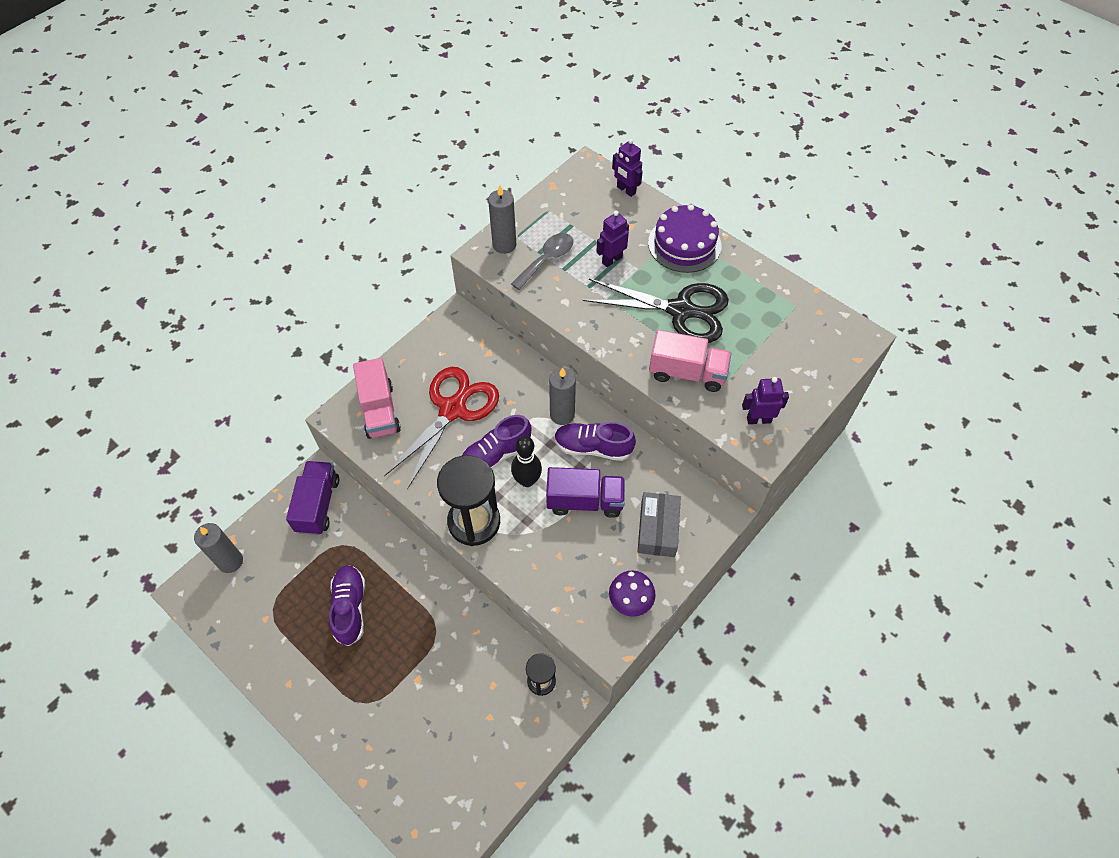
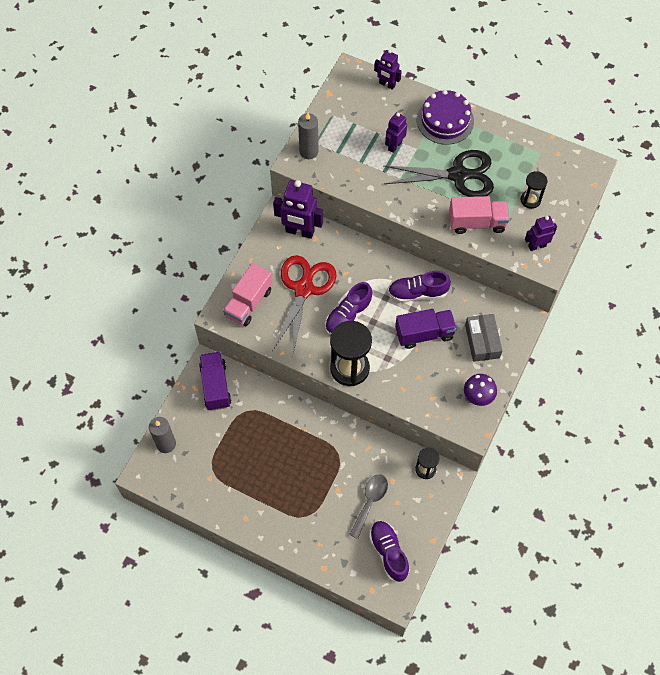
camera: 15 degrees left, 5 degrees up
(350, 608) = (269, 454): purple shoe -> purple shoe (388, 553)
(379, 410) = (248, 303): pink truck -> pink truck turned 60 degrees clockwise
(473, 341) = (299, 231): none -> purple robot
(527, 480) = (377, 329): black bowling pin -> none
(547, 260) = (345, 157): grey spoon -> grey spoon (370, 502)
(562, 415) = (387, 273): grey candle -> none
(766, 360) = (530, 200): none -> black hourglass

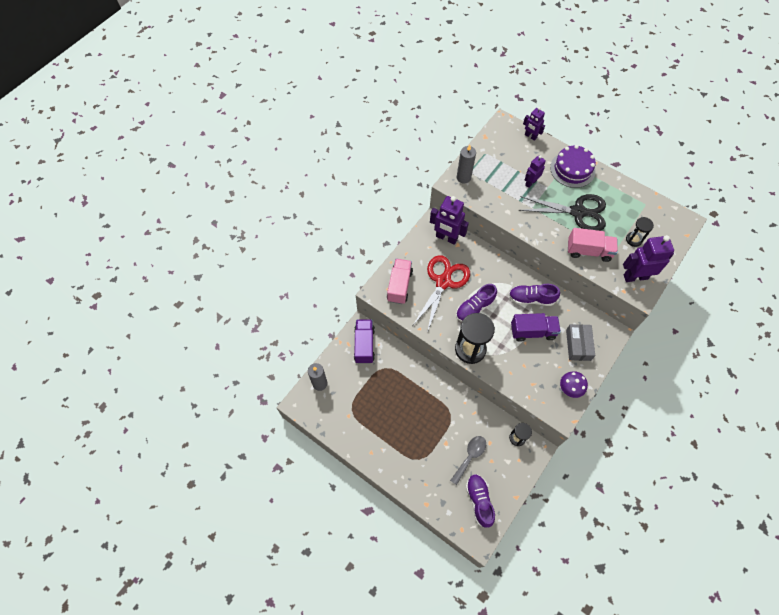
camera: 10 degrees right, 0 degrees up
(248, 303) = (399, 286): pink truck -> pink truck turned 150 degrees clockwise
(537, 246) = (635, 276): purple robot -> purple robot, size x1.69

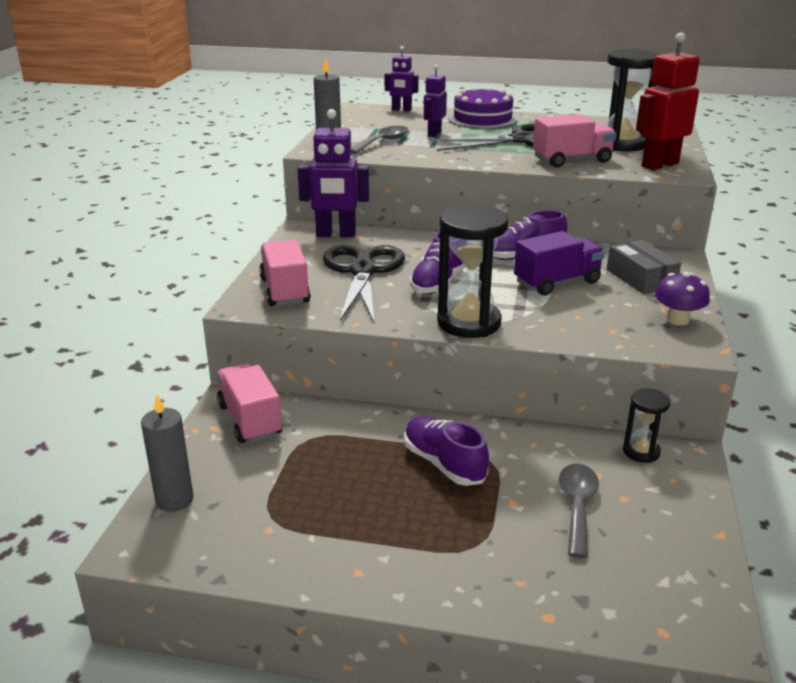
camera: 25 degrees left, 35 degrees down
(364, 345) = (250, 420): purple truck -> pink truck
(443, 282) = (362, 271): red scissors -> black scissors
(479, 501) = (655, 568): purple shoe -> purple shoe (444, 464)
(495, 184) = (383, 142): none -> grey spoon
(633, 239) = (622, 144): black hourglass -> black hourglass, size x1.88
(635, 276) = (659, 165): purple robot -> red robot

